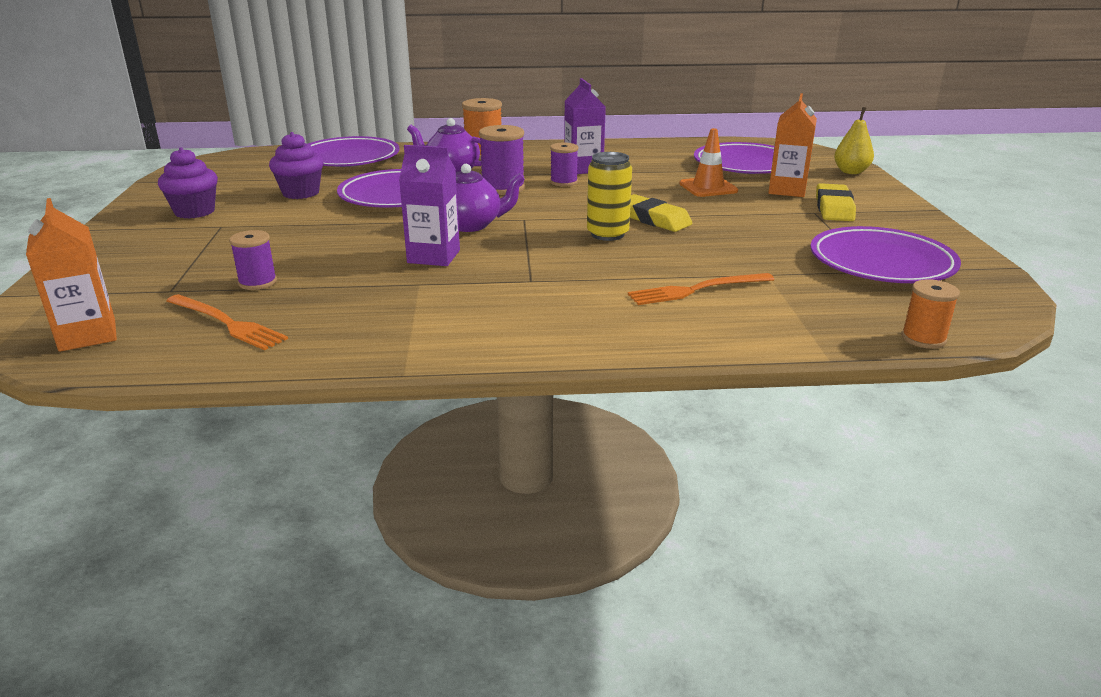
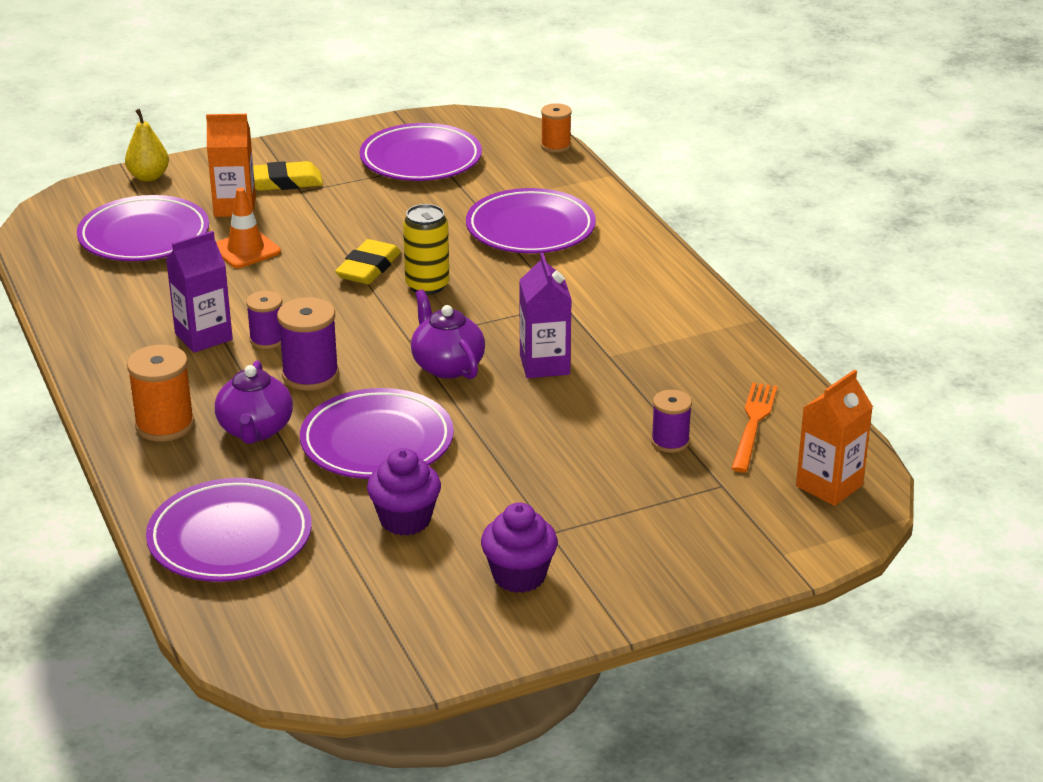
camera: 110 degrees left, 5 degrees up
(696, 290) = (530, 229): orange fork -> purple plate

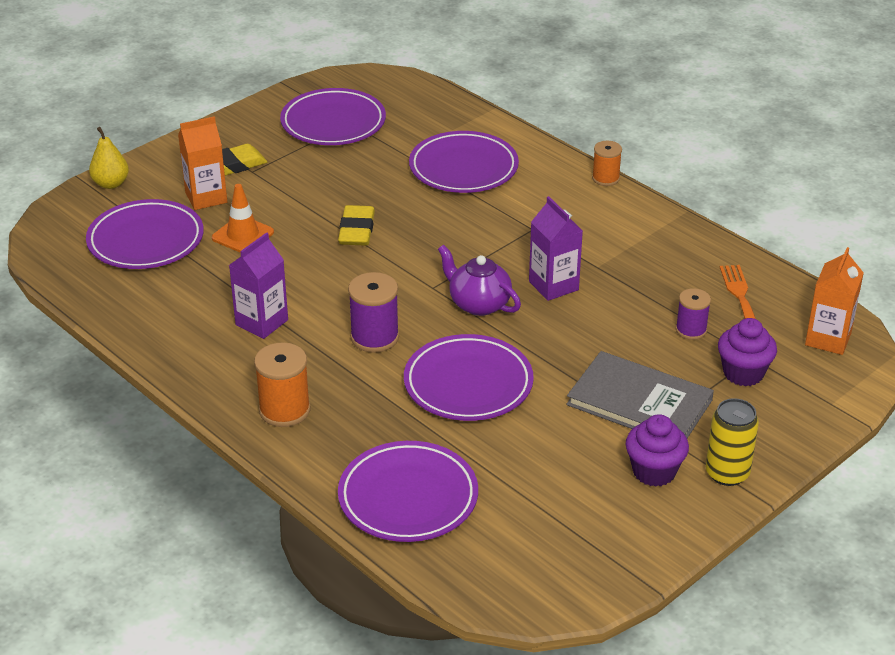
camera: 20 degrees left, 5 degrees up
(255, 430) = (363, 397): purple teapot -> none
(267, 339) = (317, 313): purple spool -> none
(405, 520) = (536, 446): purple cupcake -> purple cupcake (743, 373)
(427, 285) = (415, 236): yellow can -> yellow can (727, 473)
(555, 146) = (434, 89): orange spool -> orange spool (605, 178)
(555, 502) = (639, 402): none -> grey book

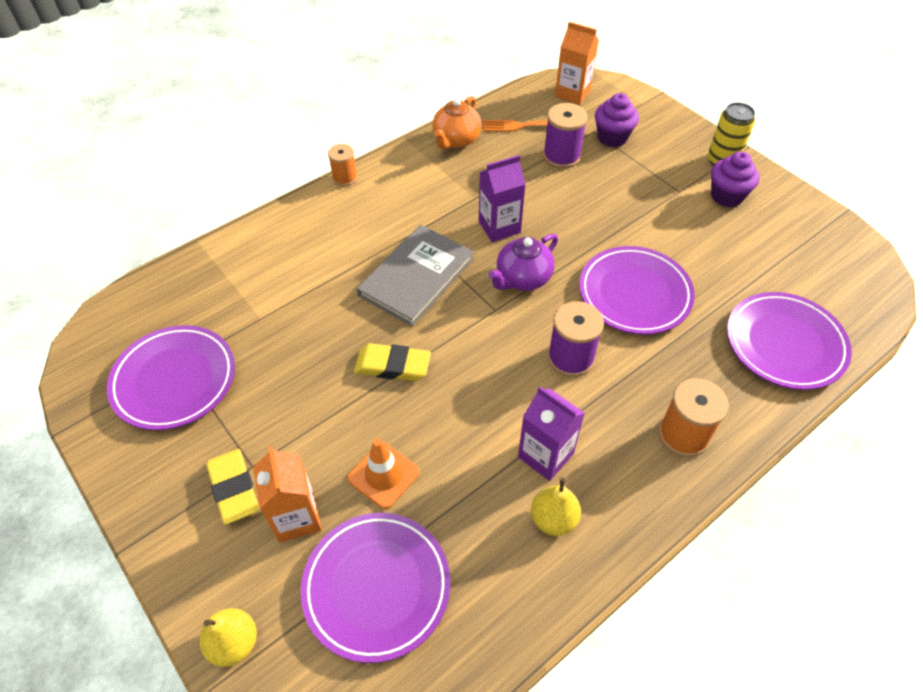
camera: 85 degrees left, 15 degrees up
(198, 328) = (553, 519): none -> yellow pear
(463, 168) = (301, 273): purple plate -> none
(639, 402) = (650, 194): grey book -> grey book (416, 277)
(691, 330) = (561, 156): purple spool -> purple spool, size x1.55
(695, 248) = (456, 140): none -> orange teapot

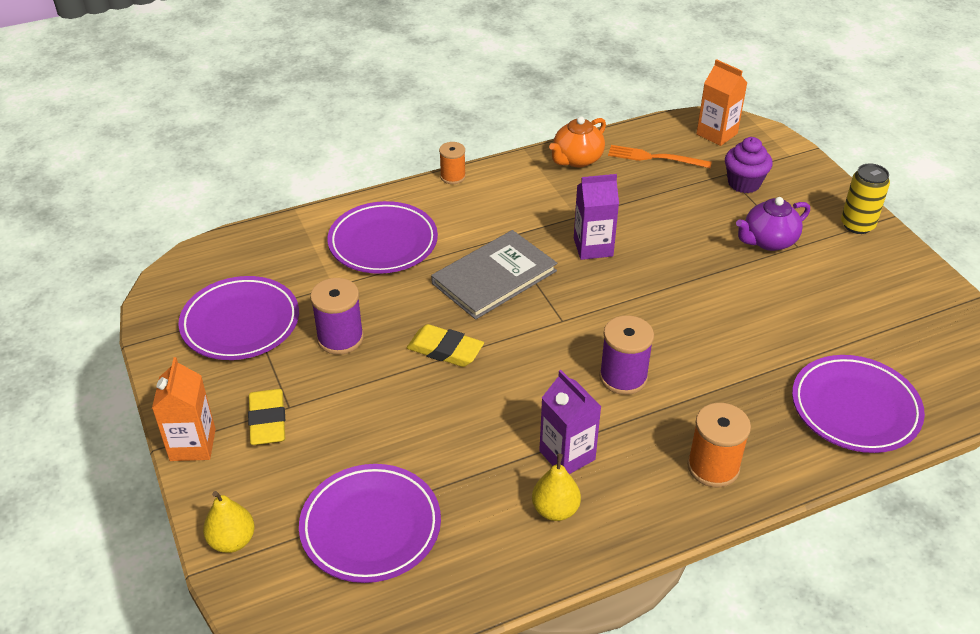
camera: 15 degrees right, 10 degrees down
(296, 517) = (316, 456): orange carton -> orange carton (192, 445)
(383, 475) = (406, 439): orange traffic cone -> none
(522, 278) = (600, 298): purple teapot -> purple teapot (768, 241)
(561, 156) = (682, 192): purple spool -> purple spool (340, 338)
(634, 294) = (711, 333): purple plate -> purple plate (383, 243)
(726, 196) = (848, 260): purple cupcake -> none

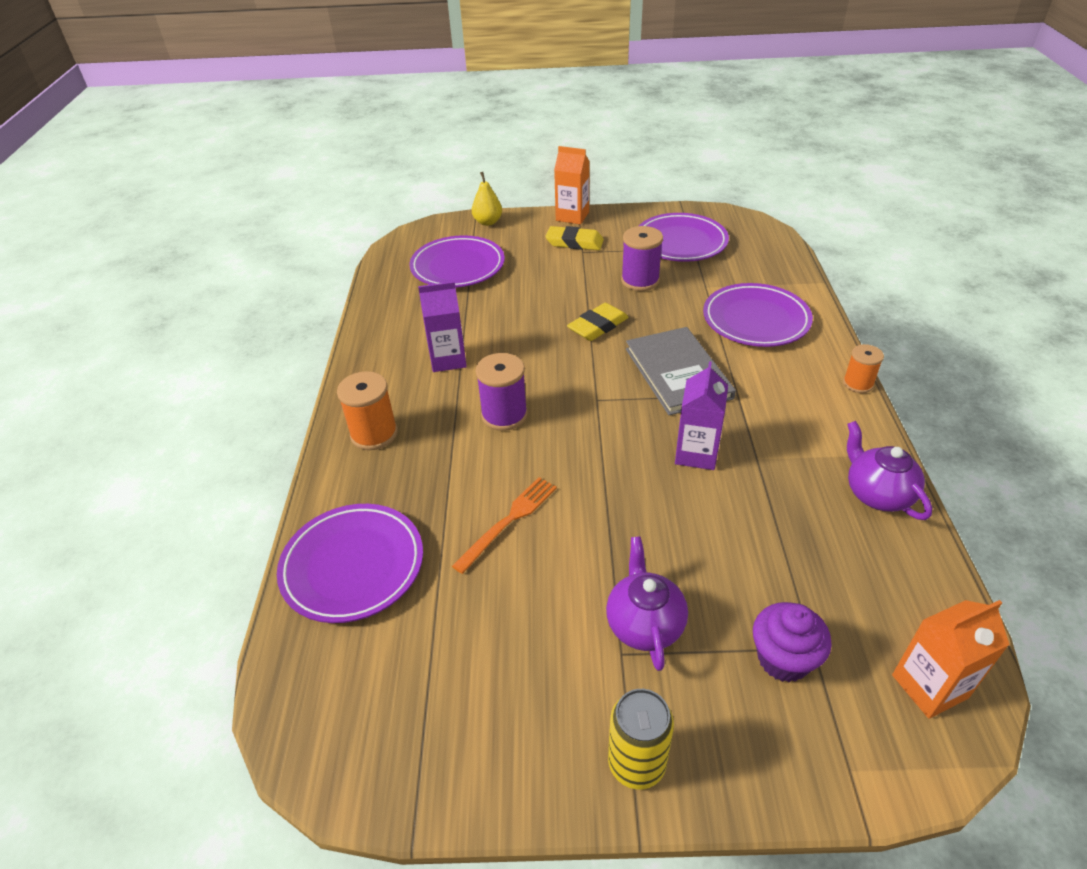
camera: 115 degrees right, 0 degrees up
(555, 510) = (407, 341): yellow pear -> none
(577, 159) = (877, 494): orange teapot -> purple teapot
(655, 157) = (870, 577): orange fork -> orange fork (509, 521)

